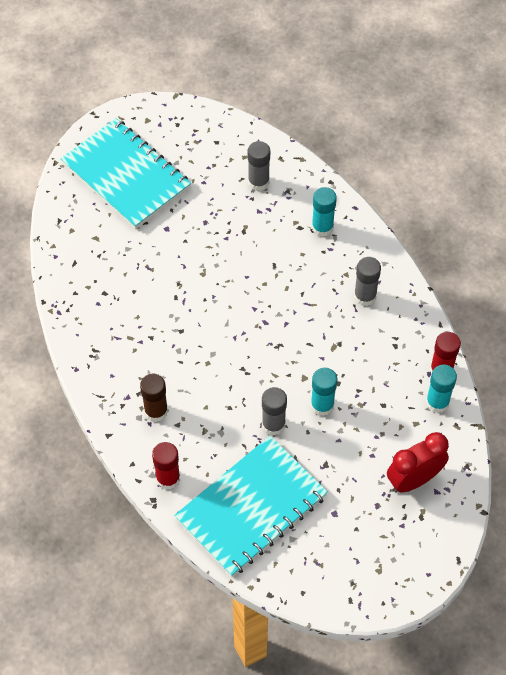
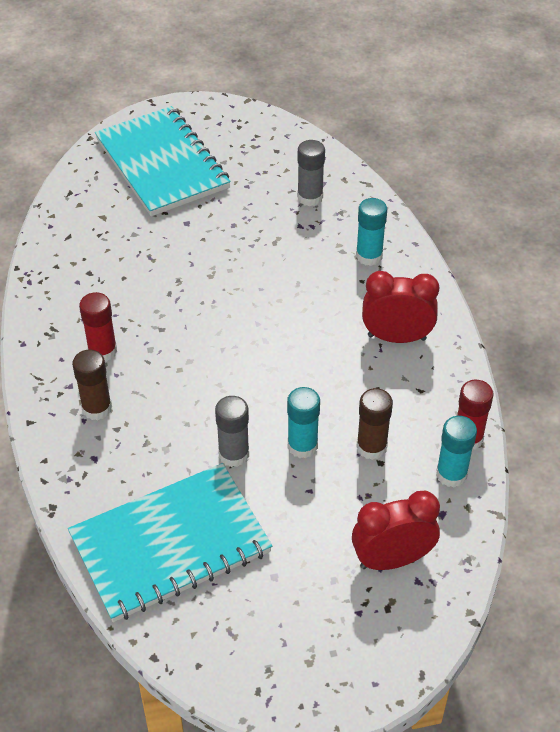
camera: 15 degrees right, 10 degrees down
(168, 478) = (80, 486): red glue stick -> red glue stick (102, 351)
(365, 296) = (396, 337): grey glue stick -> red clock
(373, 394) = (371, 447): none -> brown glue stick

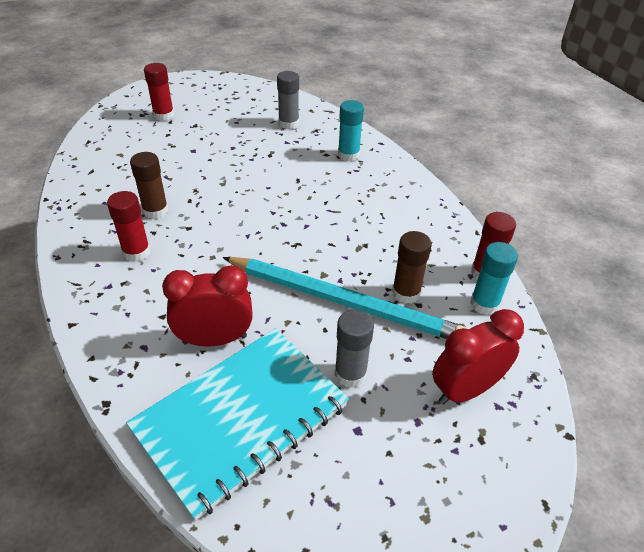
camera: 15 degrees left, 5 degrees down
(97, 408) = (139, 301): brown glue stick -> brown glue stick (155, 211)
(162, 164) = (164, 115): turquoise notebook -> red glue stick
(234, 454) = (282, 320): grey glue stick -> grey glue stick (350, 374)
(302, 446) = (344, 302): turquoise glue stick -> turquoise pencil
(396, 337) = (393, 206): red clock -> red clock (215, 339)

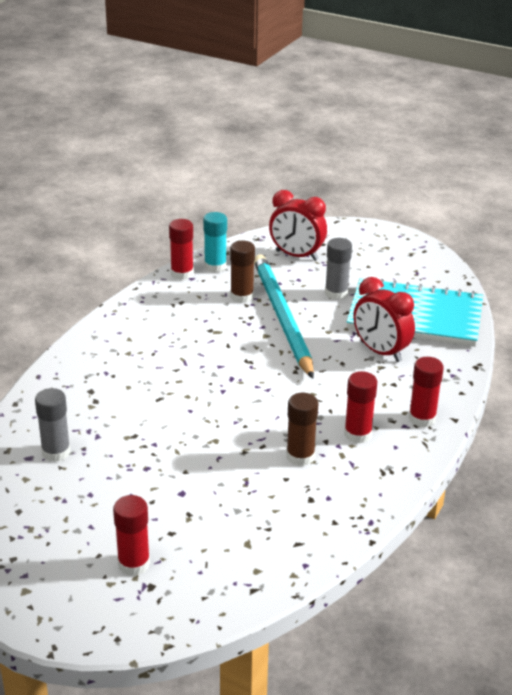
camera: 125 degrees left, 10 degrees down
(100, 302) = (422, 418): none -> red glue stick
(348, 155) = (83, 386): turquoise glue stick -> none

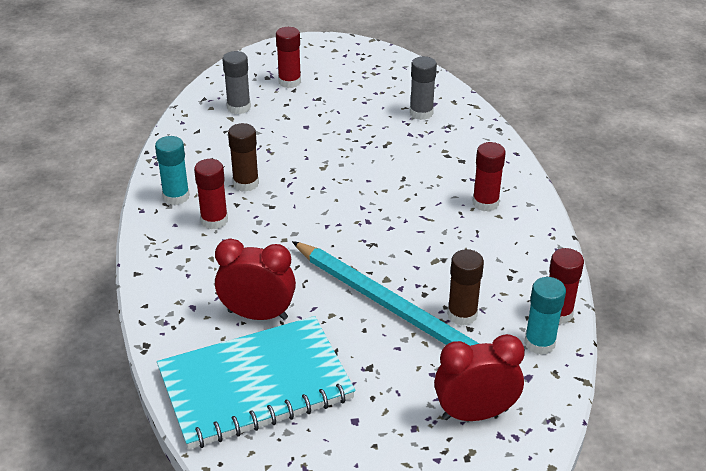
camera: 145 degrees right, 5 degrees up
(336, 293) = (370, 373): grey glue stick -> grey glue stick (239, 107)
(376, 473) = (176, 196): none -> turquoise glue stick
(422, 418) = (167, 259): red glue stick -> red glue stick (485, 203)

